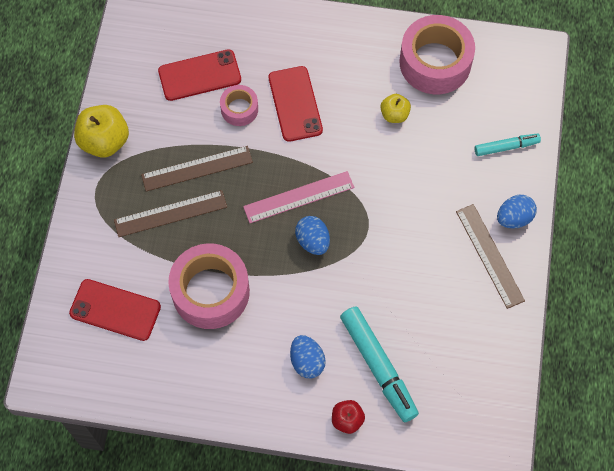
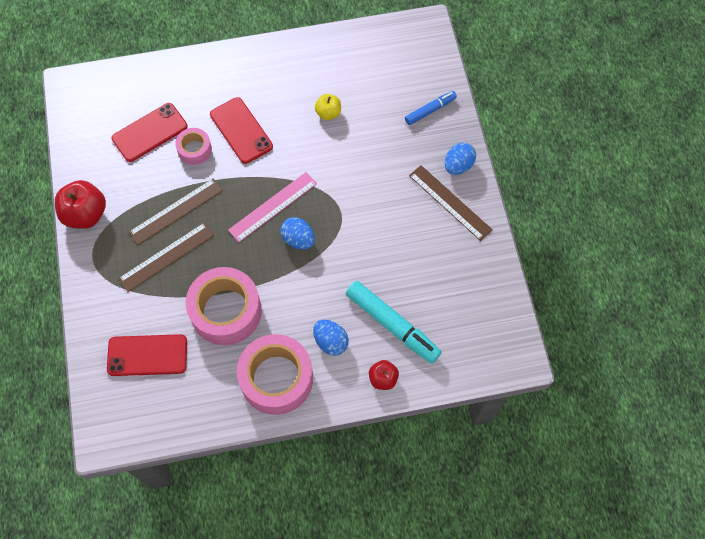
camera: 20 degrees left, 0 degrees up
(104, 141) = (85, 214): yellow apple -> red apple
(435, 62) = (346, 60): pink tape -> pink tape (276, 378)
(506, 147) = (430, 110): turquoise marker -> blue marker

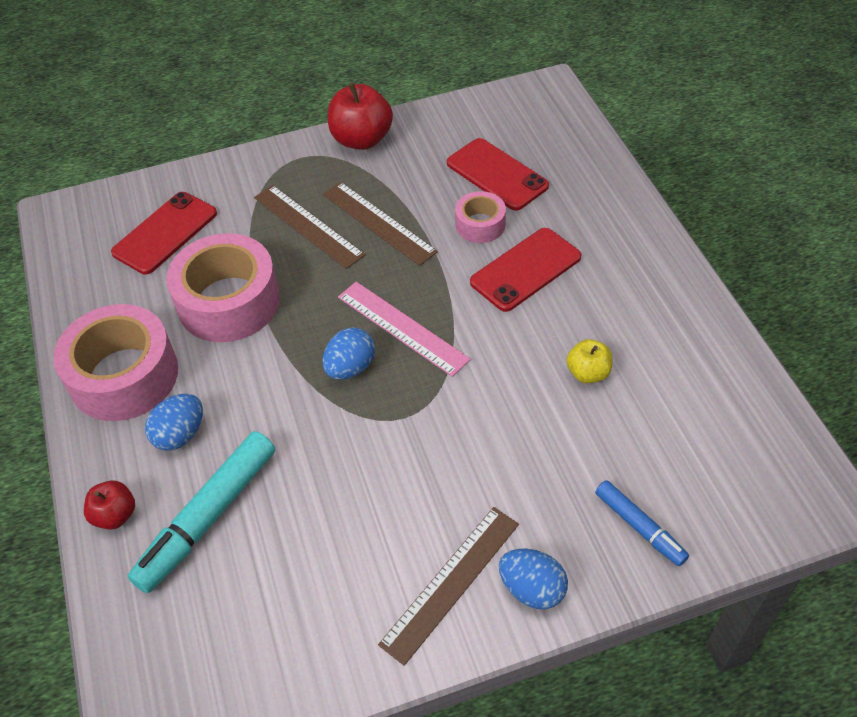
camera: 85 degrees right, 15 degrees down
(147, 355) = (165, 233): red phone -> red phone turned 45 degrees clockwise

